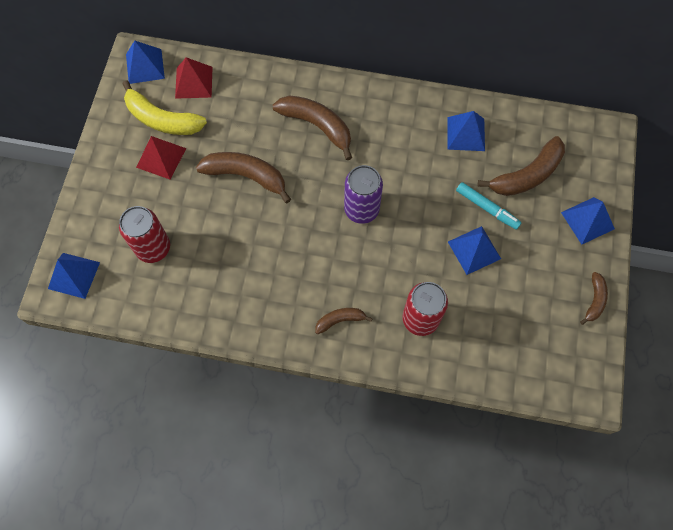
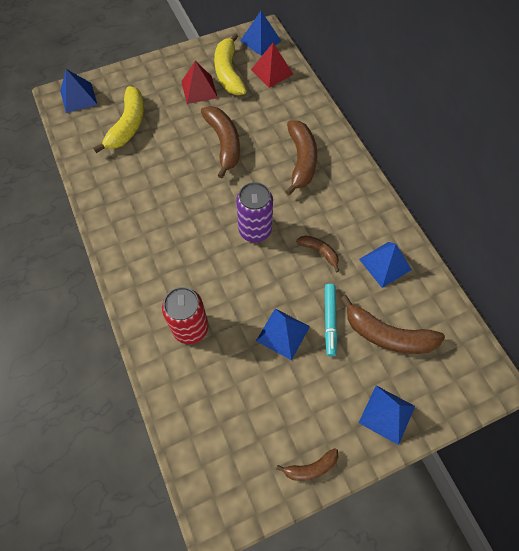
camera: 55 degrees right, 5 degrees down
(153, 248) = (128, 125): red can -> yellow banana
(340, 320) = (150, 271): brown banana -> brown banana (319, 252)

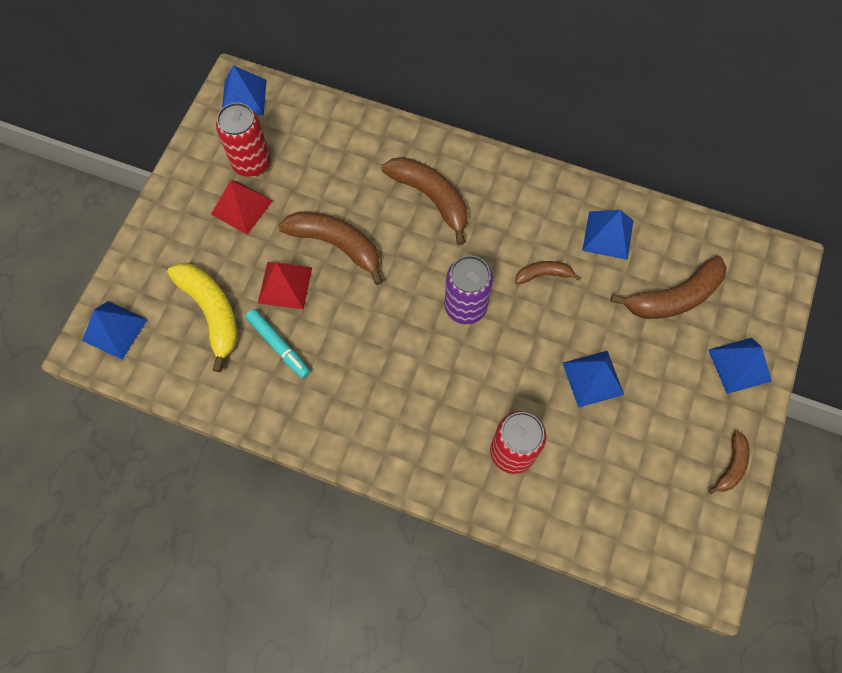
camera: 45 degrees left, 5 degrees up
(228, 73) = (251, 162): yellow banana -> red can
(272, 72) = (296, 124): red pyramid -> red pyramid (285, 285)
(329, 321) = (617, 330): turquoise marker -> turquoise marker (278, 345)

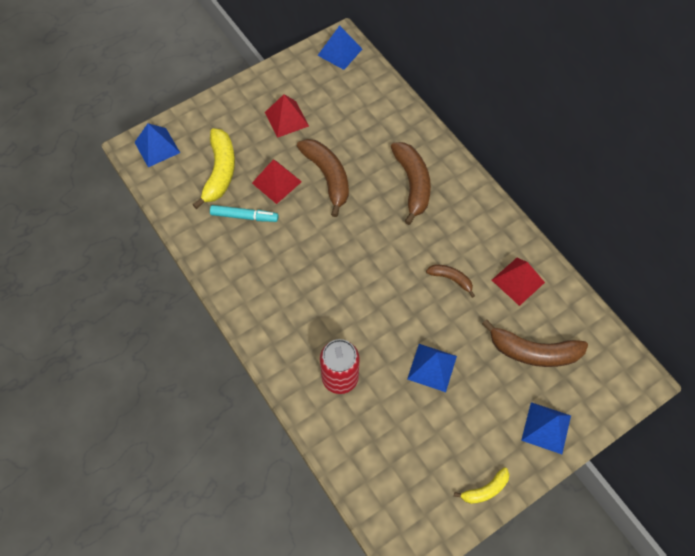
camera: 35 degrees right, 5 degrees down
(251, 162) = (313, 95): red can -> none
(278, 345) = (244, 216): turquoise marker -> turquoise marker turned 75 degrees counterclockwise
(465, 307) = (381, 266): purple can -> none
(608, 235) = (518, 281): blue pyramid -> red pyramid
(731, 466) = (485, 490): brown banana -> yellow banana

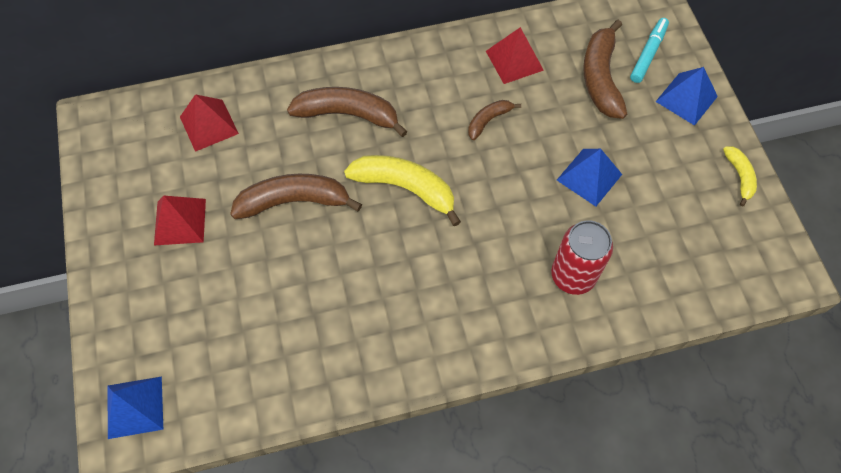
camera: 70 degrees left, 0 degrees up
(220, 172) = (221, 330): yellow banana -> yellow banana (405, 188)
(244, 216) = (307, 319): turquoise marker -> turquoise marker (648, 54)
(276, 182) = (273, 263): red pyramid -> red pyramid (209, 125)
(340, 52) = (109, 126): blue pyramid -> none
(533, 352) = (600, 78): brown banana -> brown banana turned 150 degrees clockwise

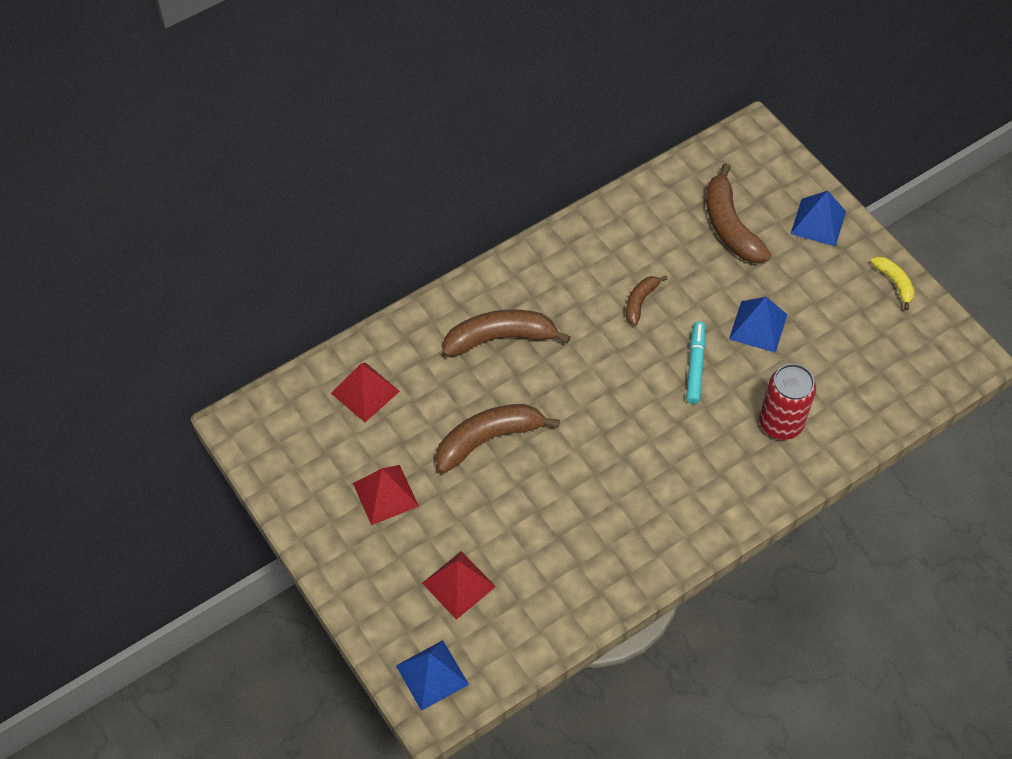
camera: 20 degrees left, 5 degrees down
(405, 188) = (590, 392): yellow banana -> none
(514, 60) = (639, 233): red pyramid -> red pyramid (459, 584)
(648, 54) = (765, 188): turquoise marker -> turquoise marker (695, 366)

